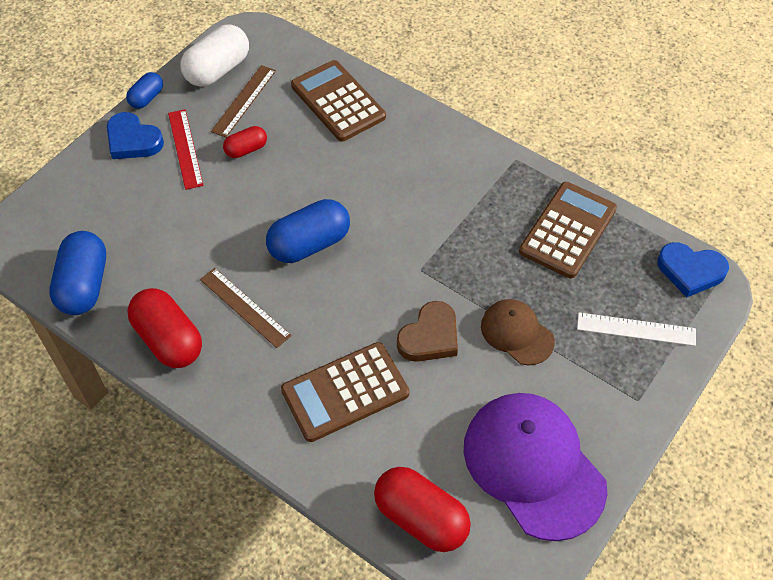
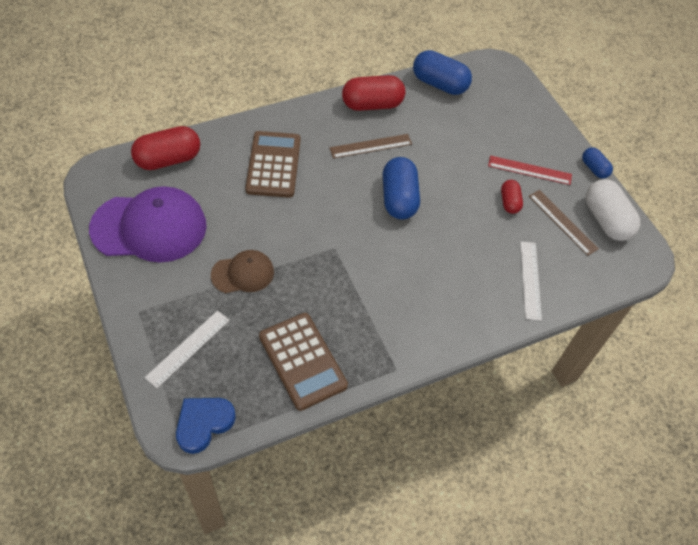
camera: 115 degrees right, 0 degrees up
(133, 140) = (553, 147): blue heart -> none
(338, 101) = (530, 280): brown calculator -> white ruler
(430, 336) = (278, 225): brown heart -> none

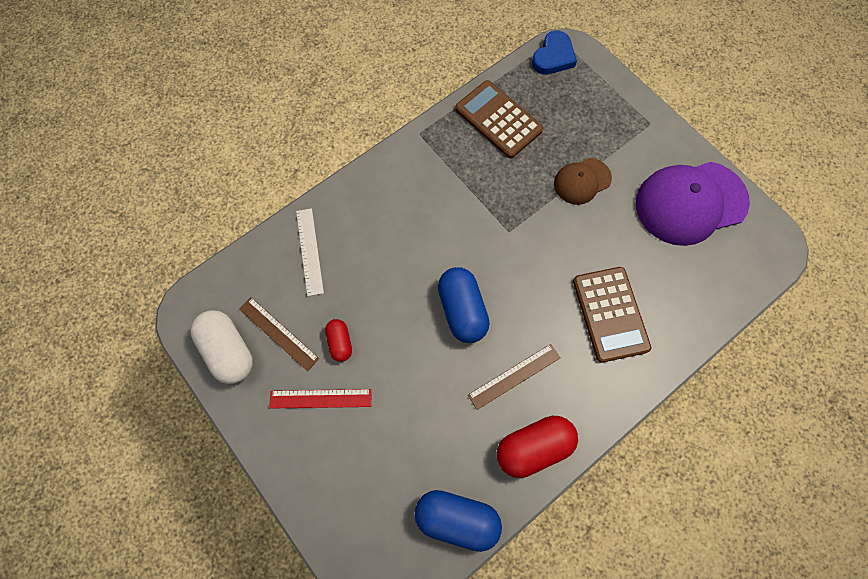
camera: 170 degrees right, 15 degrees up
(168, 159) = (720, 286): red capsule -> none
(188, 348) = (594, 105): white ruler -> none
(594, 169) = (241, 426): blue capsule -> none

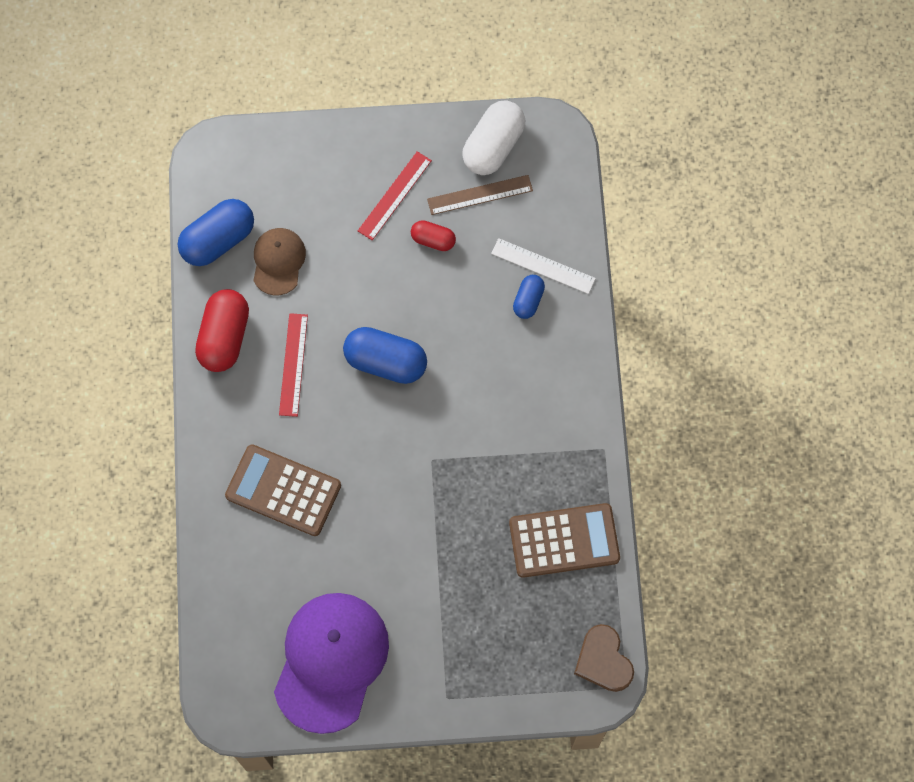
camera: 125 degrees right, 0 degrees up
(229, 350) = (493, 147): white capsule -> white capsule turned 60 degrees counterclockwise
(344, 244) = (528, 300): none -> blue capsule
(514, 376) = (293, 364): brown ruler -> red ruler
(553, 57) = (603, 660): blue heart -> brown heart
(582, 181) = (433, 571): brown cap -> brown cap (278, 261)

